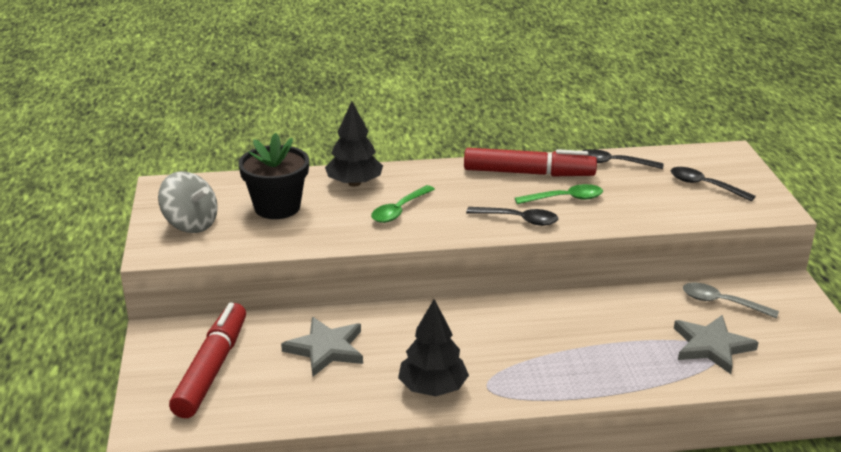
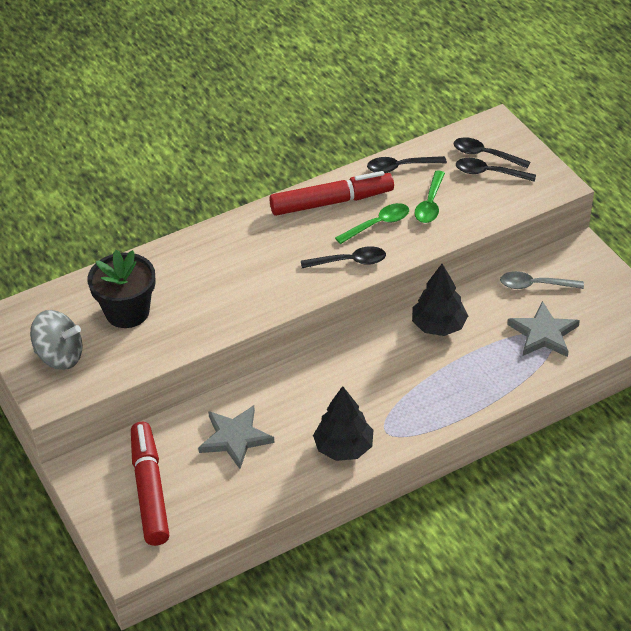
camera: 20 degrees left, 15 degrees up
(354, 183) = (181, 261): black tree -> black tree (438, 326)
(399, 210) = (240, 282): green spoon -> green spoon (430, 204)
(708, 172) = (485, 155): none -> black spoon

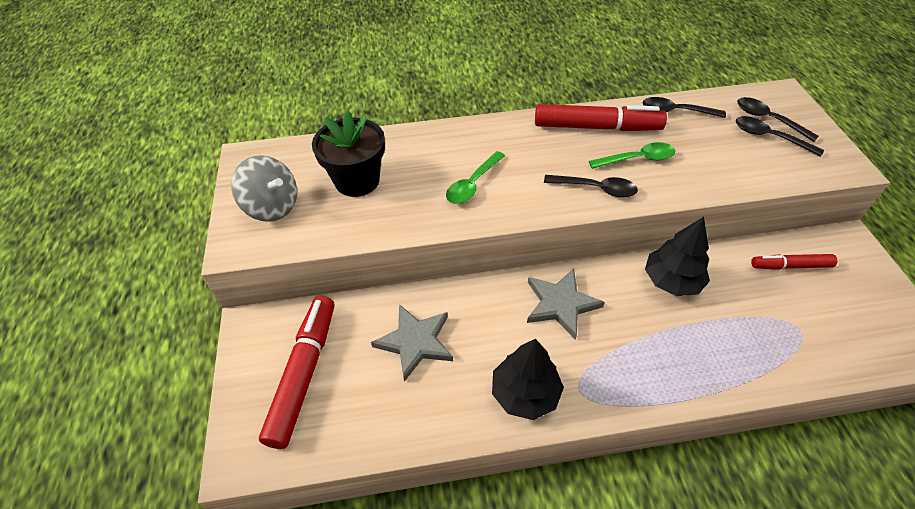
camera: 20 degrees right, 5 degrees up
(430, 204) = (698, 152): green spoon -> green spoon (473, 184)
(535, 285) = (790, 266): grey spoon -> red marker
(543, 334) = (792, 325): grey star -> grey star (560, 304)

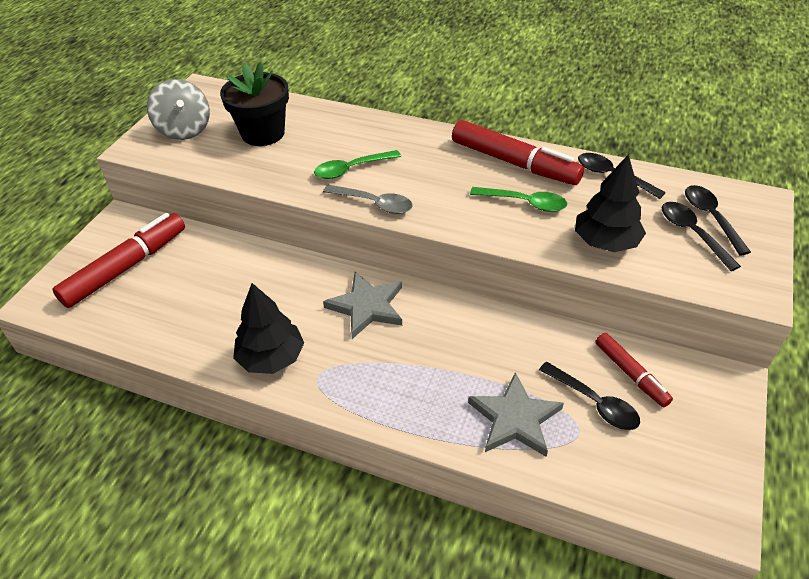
camera: 30 degrees right, 5 degrees down
(415, 342) = (223, 282): grey star -> grey star (514, 418)
(523, 209) = (374, 203): none -> grey spoon
(596, 189) = (457, 212): black spoon -> black spoon (594, 403)
(671, 281) = (490, 333): black tree -> black tree (605, 242)
(790, 266) = (630, 374): red marker -> red marker turned 150 degrees counterclockwise

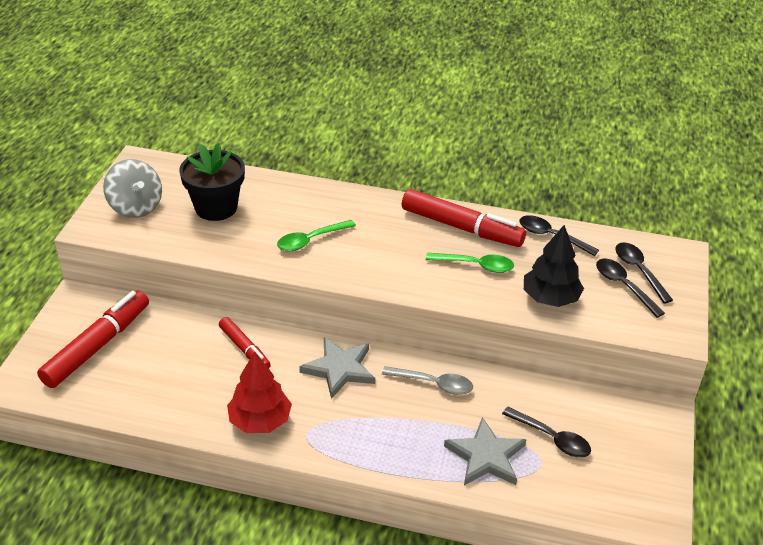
camera: 10 degrees left, 5 degrees down
(271, 358) = (260, 421): black tree -> red tree
(374, 203) = (338, 273): grey spoon -> grey spoon (433, 384)
(630, 374) = (580, 412): red marker -> red marker (244, 349)

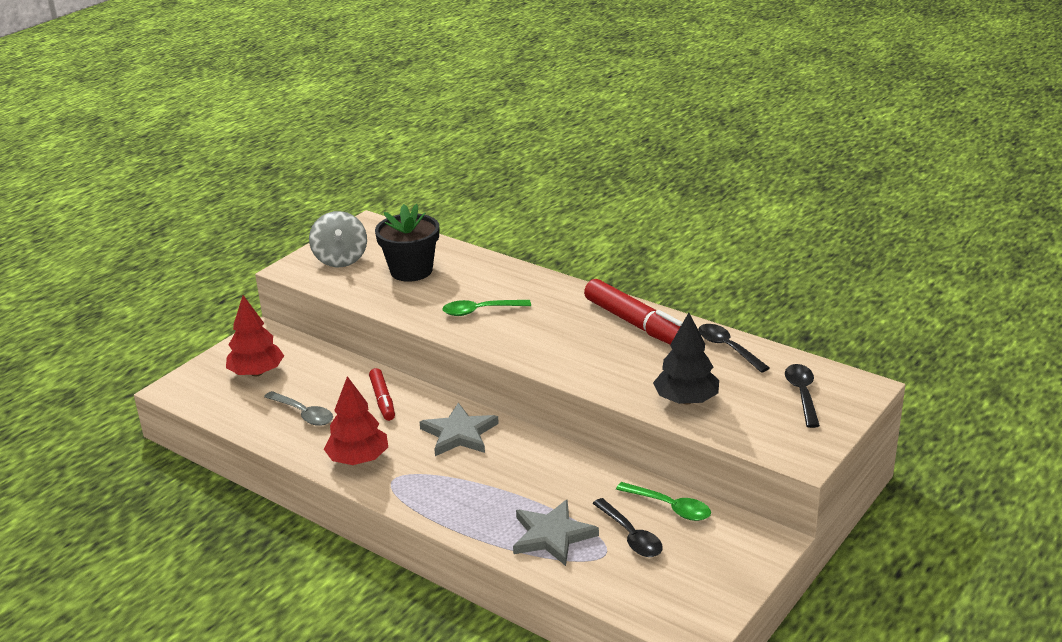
camera: 25 degrees right, 10 degrees down
(98, 346) = (257, 373): red marker -> red tree
(433, 384) = (542, 465): grey spoon -> grey spoon (303, 414)
(475, 265) = (628, 359): green spoon -> green spoon (670, 507)
(623, 286) = (774, 405): black spoon -> none

